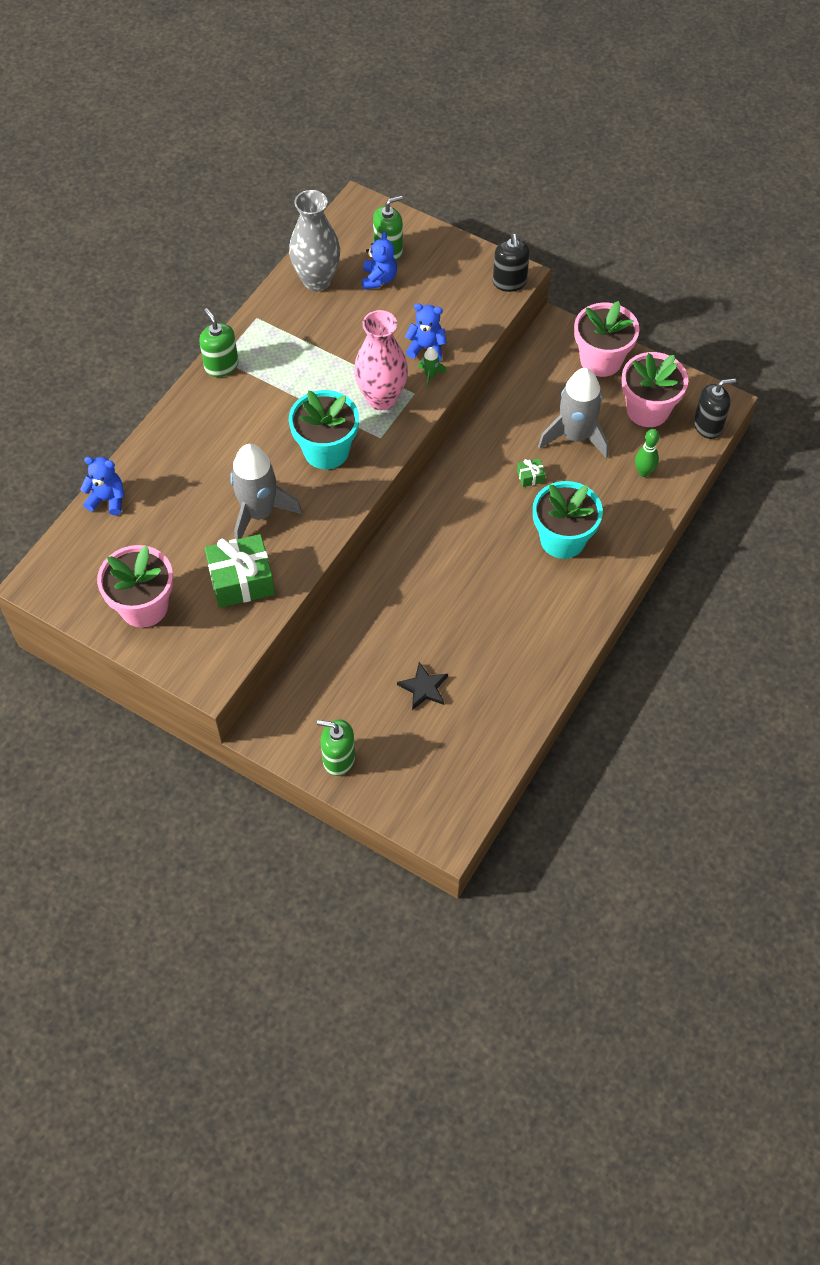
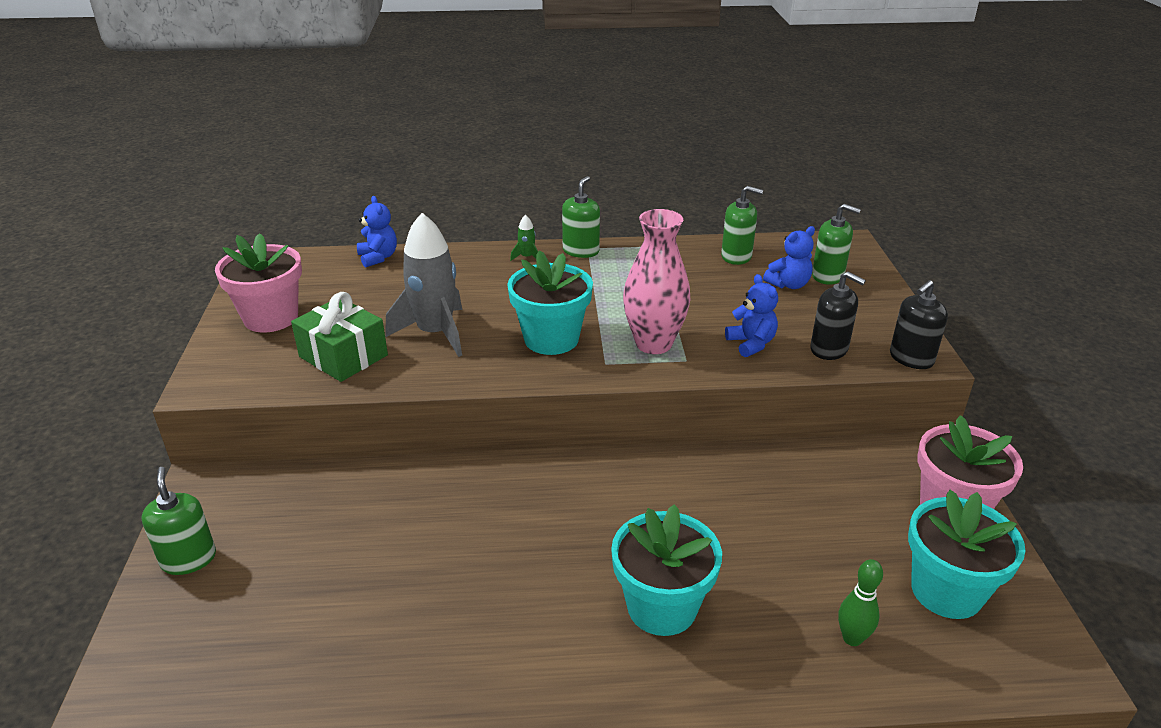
camera: 55 degrees right, 25 degrees down
(317, 281) = (736, 256): grey vase -> green soap dispenser
(424, 688) = (335, 584): black star -> none
(430, 375) = (721, 360): green rocket -> green rocket (527, 257)
(530, 476) = (719, 530): green gift -> none
(575, 436) = (820, 541): grey rocket -> none
(647, 410) = (946, 591): pink flower pot -> turquoise flower pot
(708, 426) = (1010, 672): black soap dispenser -> black soap dispenser (829, 349)

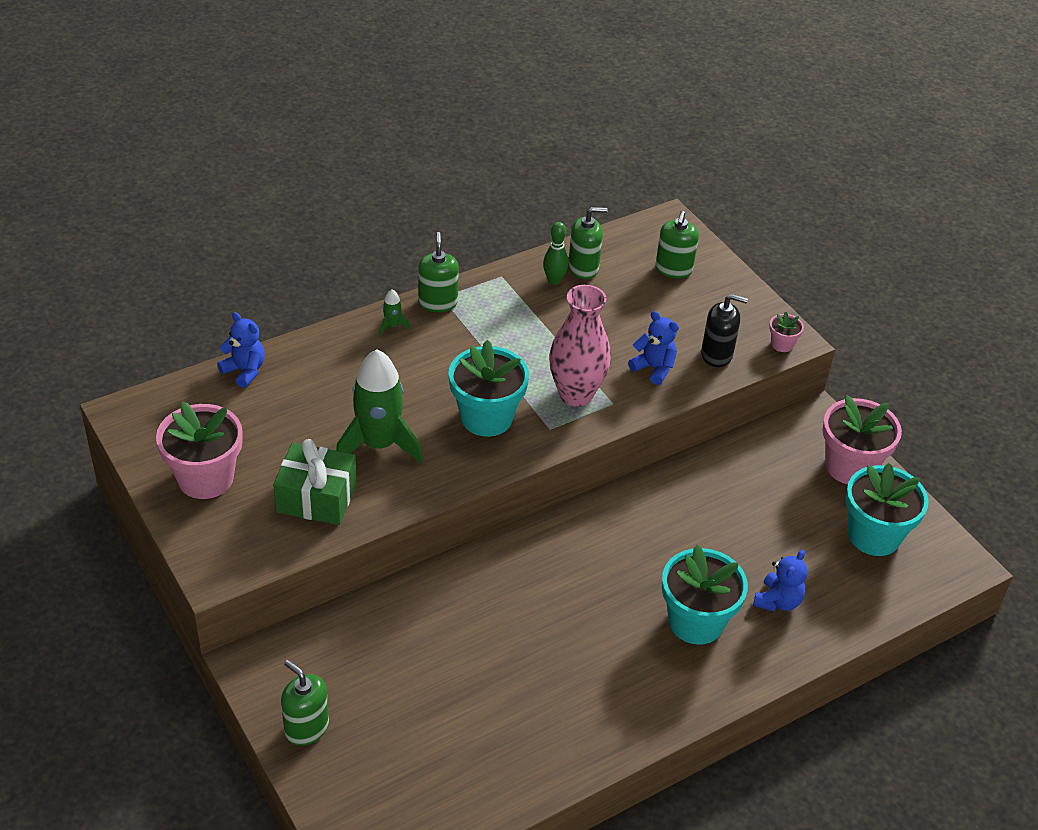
camera: 30 degrees left, 10 degrees up
(435, 333) = (379, 444): grey rocket -> green rocket
(788, 284) = (647, 290): blue teddy bear -> blue teddy bear (777, 601)
(828, 276) = (673, 269): green soap dispenser -> green soap dispenser turned 105 degrees clockwise
(852, 638) = (831, 595): green bowling pin -> green bowling pin (554, 280)
(911, 358) = (782, 344): black soap dispenser -> pink flower pot

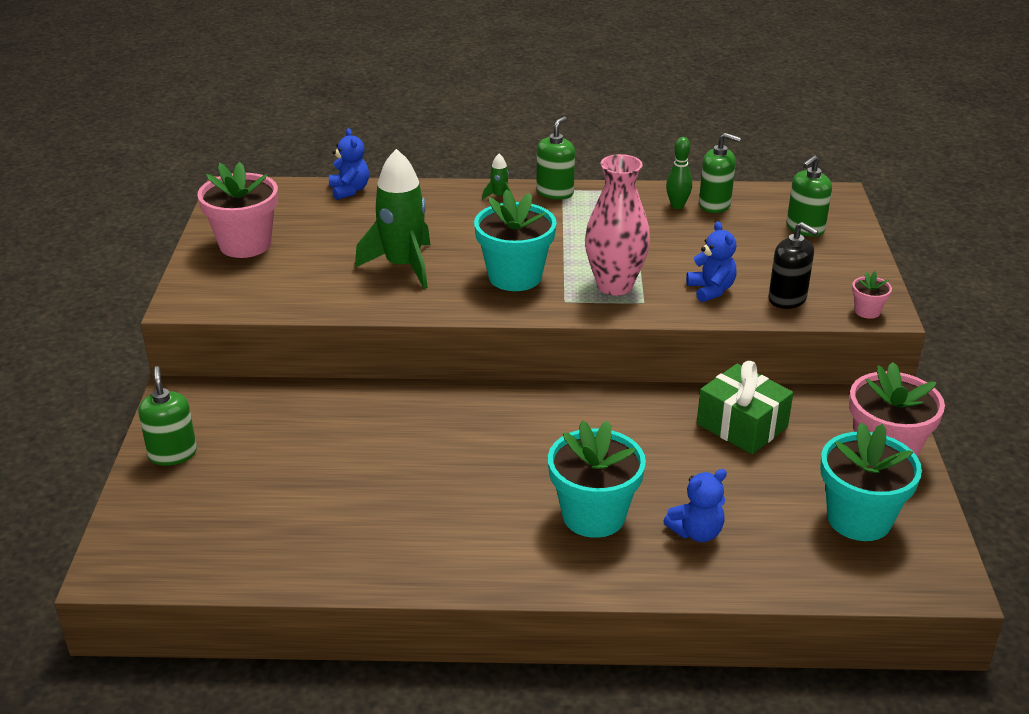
camera: 35 degrees right, 10 degrees down
(316, 497) = (314, 283): green gift -> green gift (742, 425)

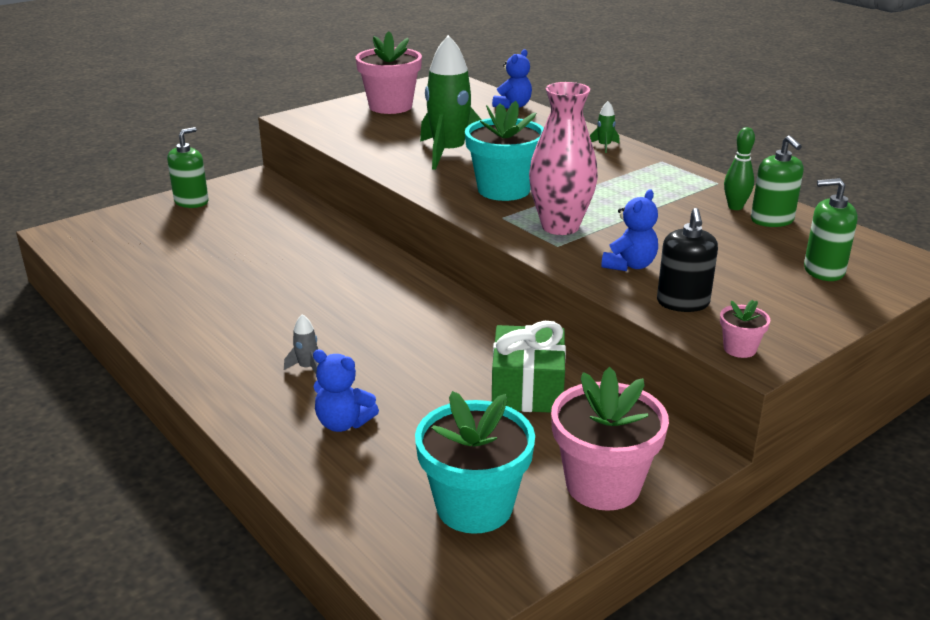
camera: 50 degrees right, 5 degrees down
(555, 192) = (652, 160): green soap dispenser -> none
(593, 515) = (307, 367): turquoise flower pot -> grey rocket

